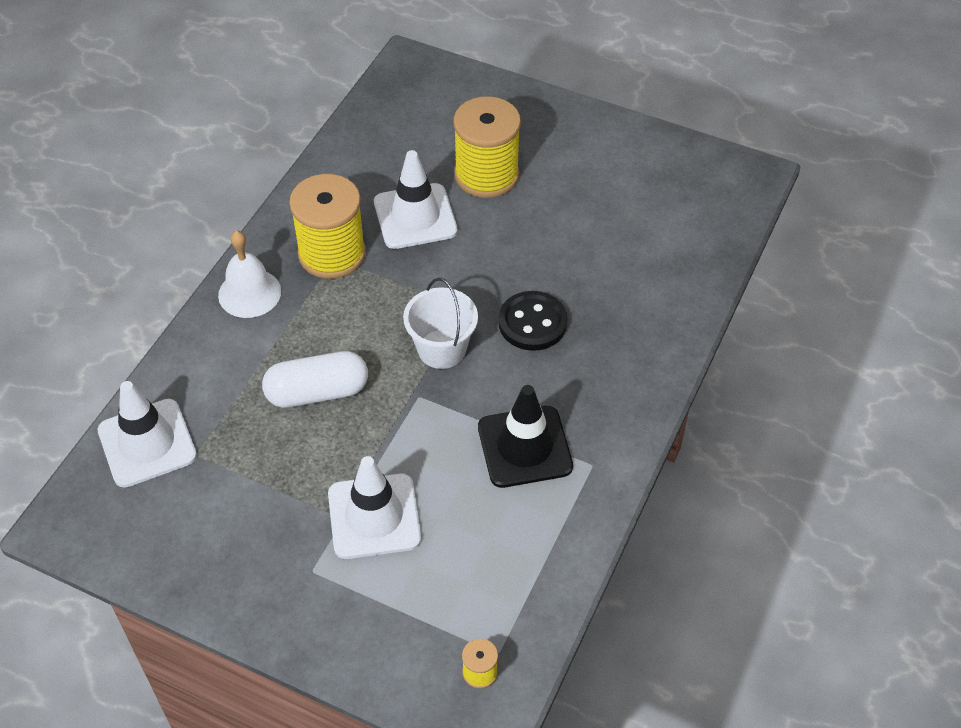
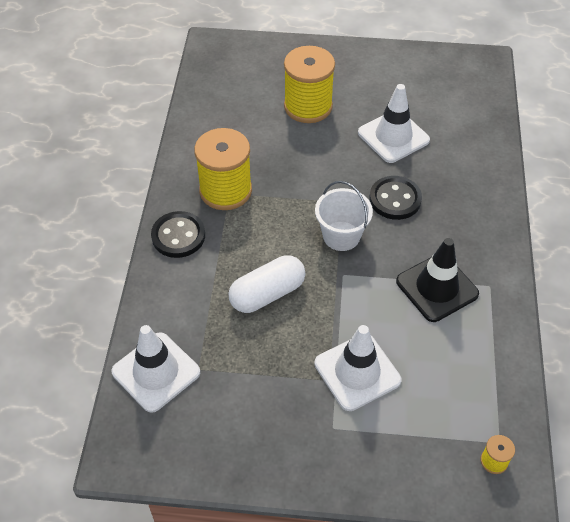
camera: 20 degrees left, 0 degrees up
(249, 293) = (178, 236): white bell -> black button
(415, 216) = (272, 148): white traffic cone -> white traffic cone (393, 136)

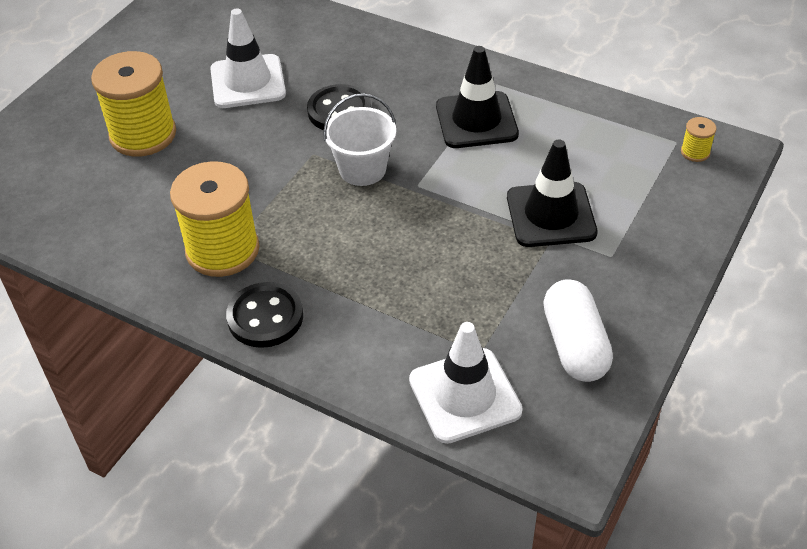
camera: 65 degrees left, 5 degrees down
(267, 294) = (406, 257): white capsule -> white capsule (574, 345)
(357, 372) = (551, 215): white traffic cone -> black traffic cone

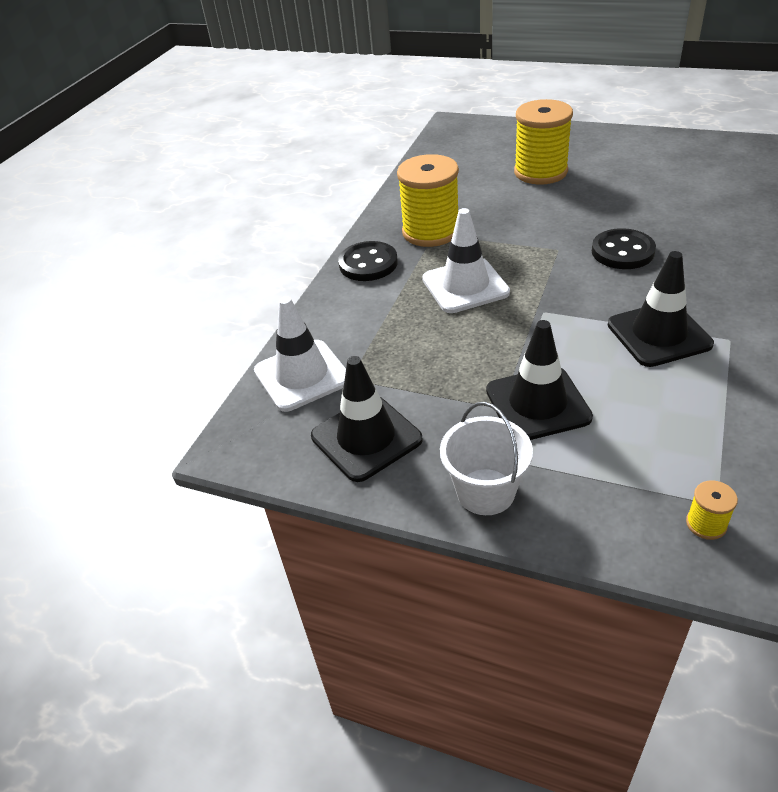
camera: 85 degrees right, 5 degrees down
(248, 82) = (632, 200): white traffic cone -> white traffic cone (465, 286)
(362, 169) = (550, 278): white bucket -> white bucket (485, 491)
(574, 345) = (366, 438): white capsule -> black traffic cone

